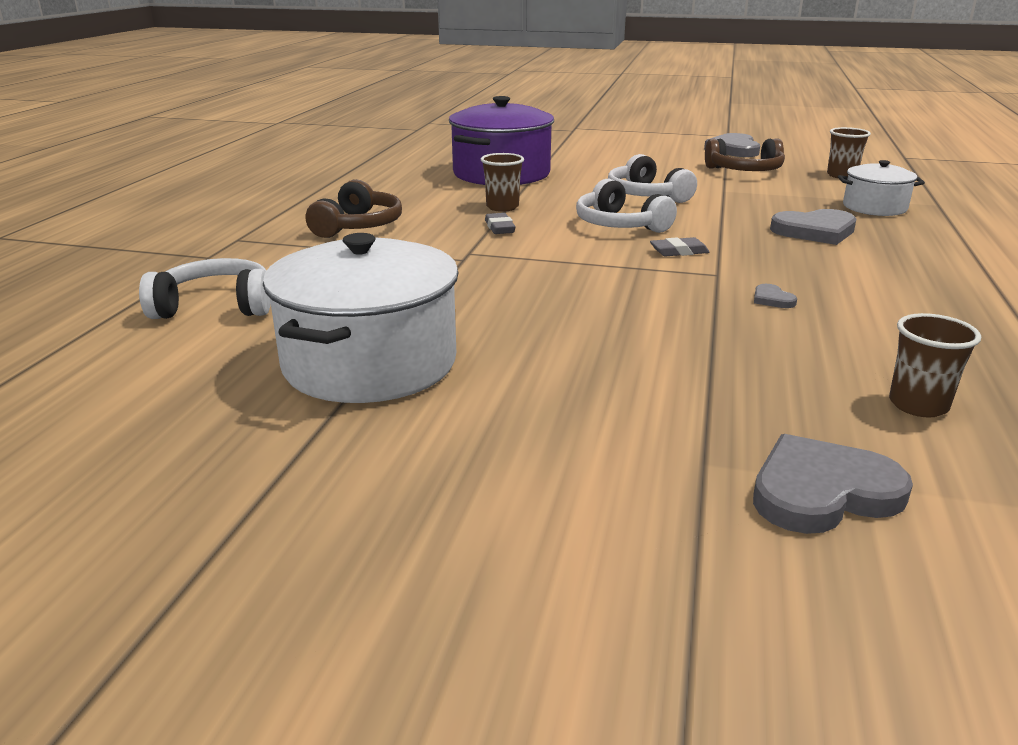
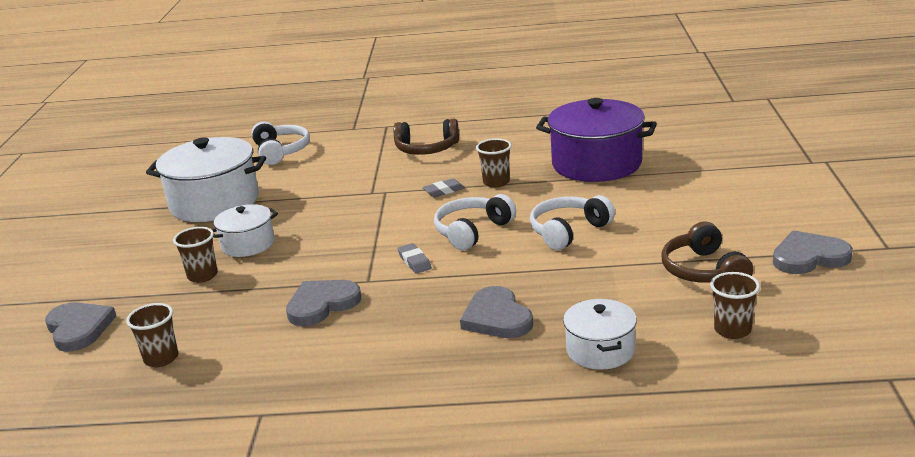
camera: 80 degrees right, 0 degrees up
(564, 338) = (248, 244): none -> white pot
(656, 374) = (202, 276): none -> brown cup
(772, 299) = (322, 305): grey heart -> grey heart, size x2.19

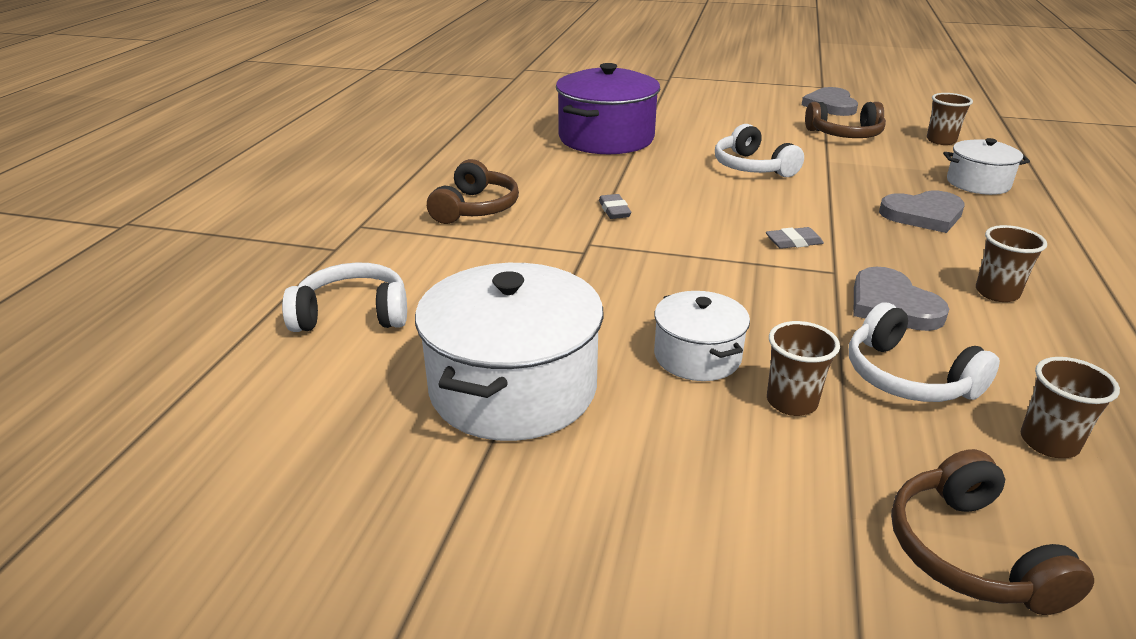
camera: 80 degrees left, 5 degrees up
(79, 329) = (969, 553): grey heart -> brown headphones
(472, 231) = (731, 206): white headphones -> white headphones (907, 377)
(496, 182) = (613, 183): brown cup -> brown cup (997, 293)

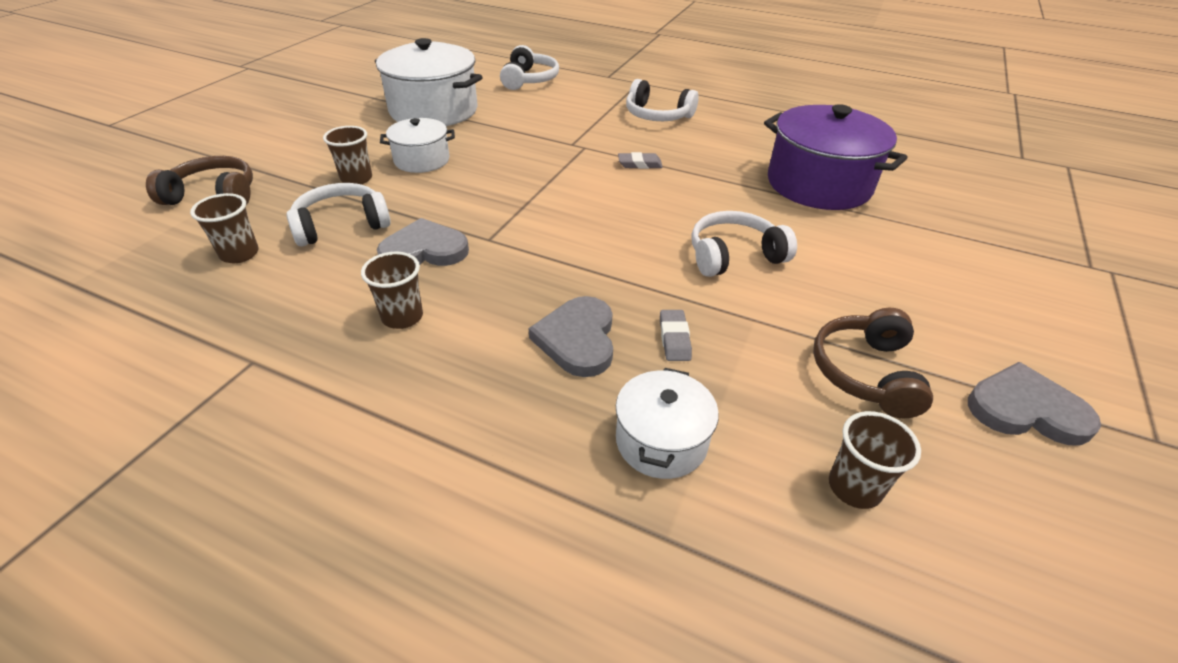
camera: 100 degrees right, 10 degrees up
(476, 208) = (657, 115): brown headphones -> white headphones
(793, 242) = (550, 234): grey eraser -> grey eraser (674, 338)

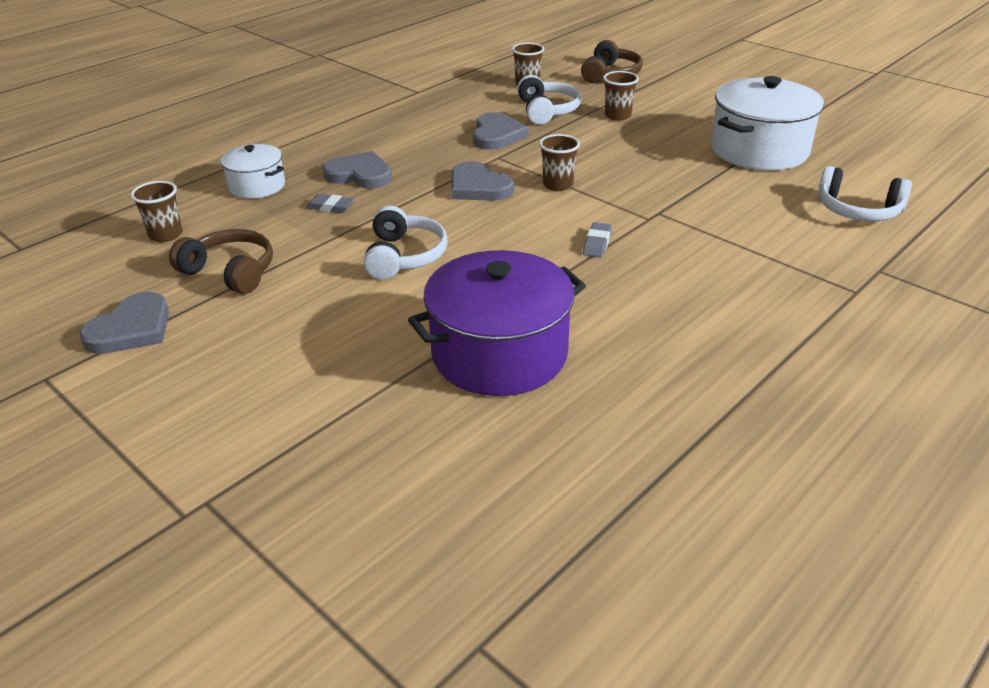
camera: 110 degrees right, 5 degrees down
(402, 317) = (426, 126): brown cup -> brown cup (558, 185)
(422, 160) = (643, 140): white pot -> none
(568, 239) = (478, 187): none -> grey heart
(657, 115) = (729, 282): white headphones -> none

